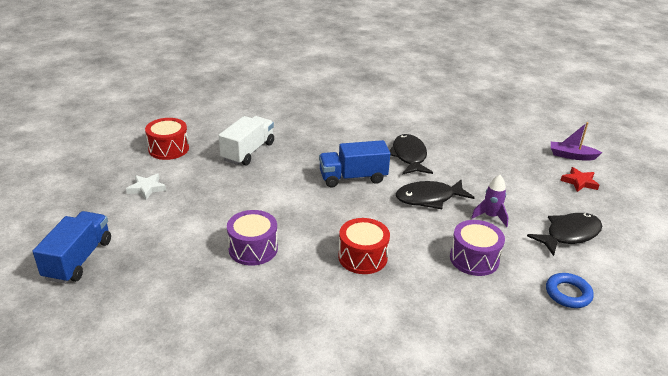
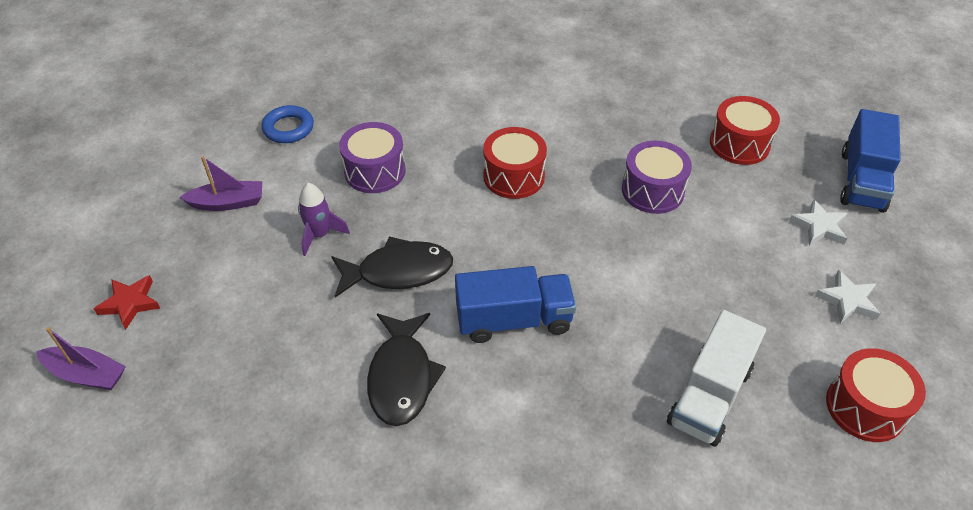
camera: 175 degrees left, 15 degrees up
(137, 227) = (819, 227): none -> white star
(165, 288) = (739, 144): none -> red drum
(569, 235) = (228, 203): black fish -> purple boat

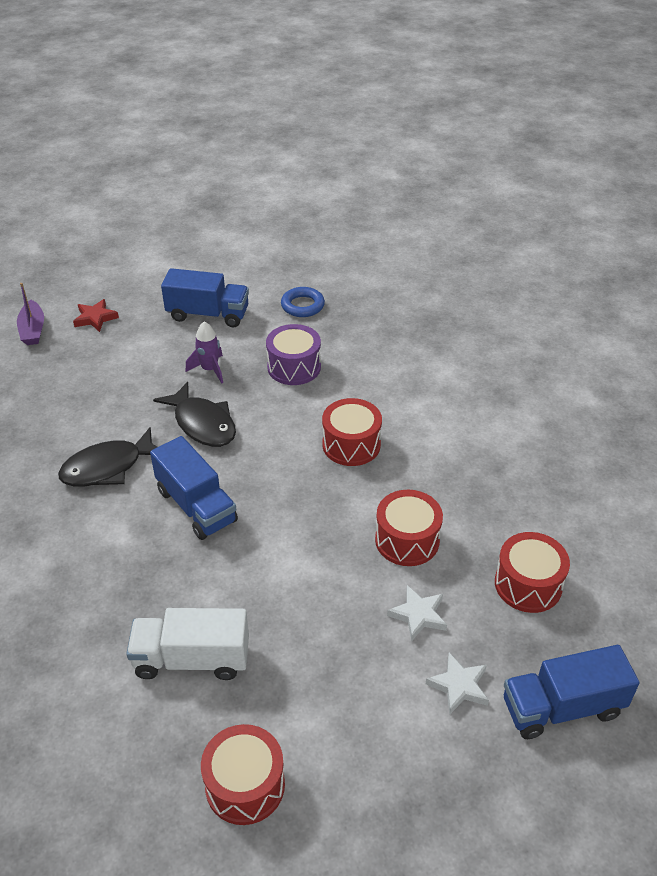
camera: 60 degrees right, 5 degrees down
(228, 203) = (208, 314): purple boat -> blue truck
(652, 190) = (407, 540): purple drum -> red drum
(847, 300) = (372, 737): white star -> white star (418, 615)

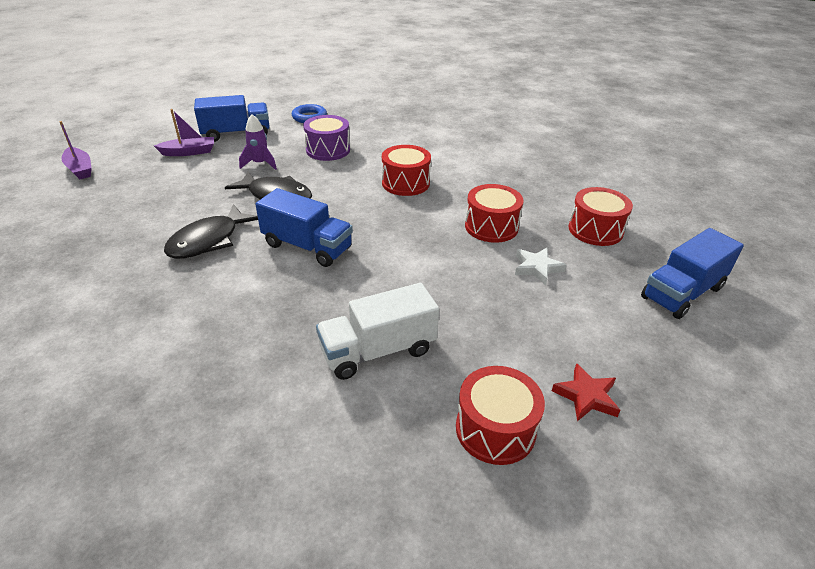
camera: 25 degrees left, 5 degrees down
(95, 318) = (137, 152): red star -> red star (586, 396)
(146, 332) = (189, 152): none -> purple boat
(459, 686) = (603, 302): white star -> none

